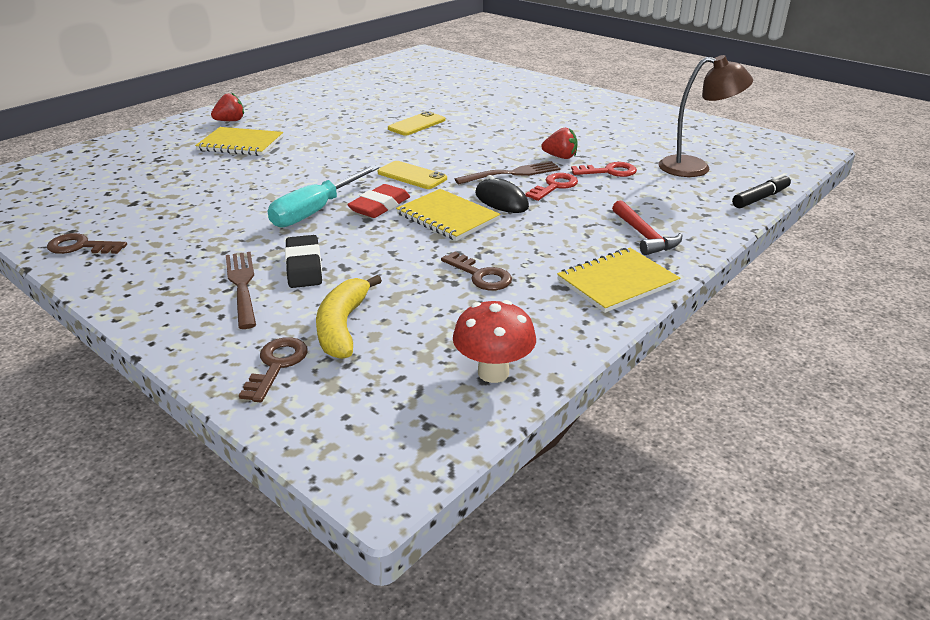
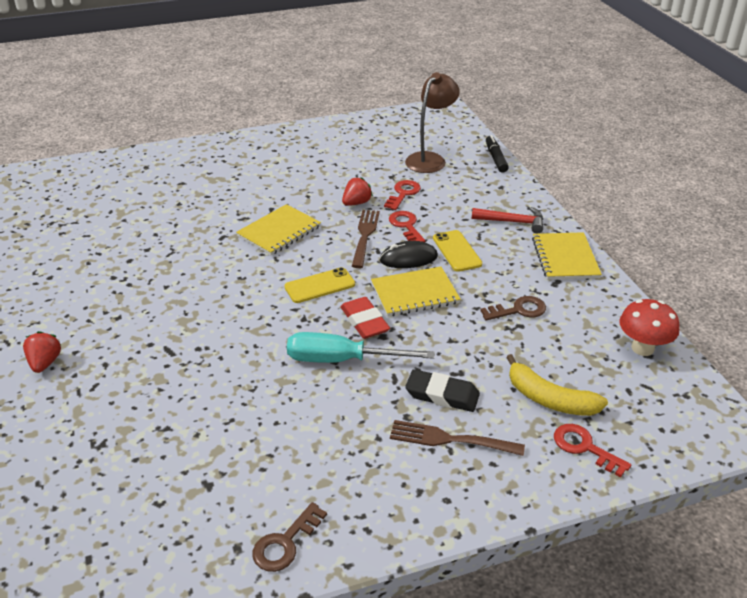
camera: 60 degrees left, 5 degrees up
(240, 144) = (126, 370): yellow notebook -> yellow notebook (279, 231)
(277, 365) = (584, 447): brown key -> red key
(316, 211) = (342, 360): turquoise screwdriver -> turquoise screwdriver turned 120 degrees clockwise
(416, 124) = (207, 246): yellow phone -> yellow phone (456, 251)

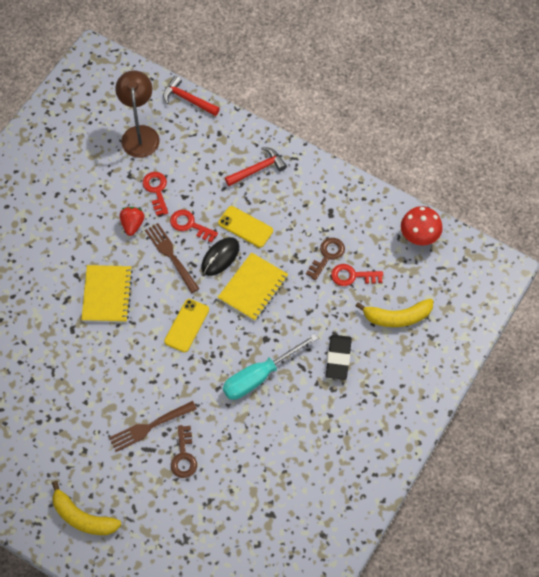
camera: 40 degrees left, 25 degrees up
(45, 363) = (82, 517): red strawberry -> yellow banana
(285, 543) = (343, 514): brown key -> brown key (184, 456)
(364, 322) = (244, 335): red eraser -> none
(442, 395) = (338, 358): black eraser -> black eraser turned 60 degrees counterclockwise
(451, 439) = (369, 386): brown fork -> brown fork (150, 426)
(495, 158) = (188, 99): black marker -> red hammer
(565, 258) = (319, 184): yellow notebook -> none
(584, 447) = (438, 339): red key -> red key (352, 276)

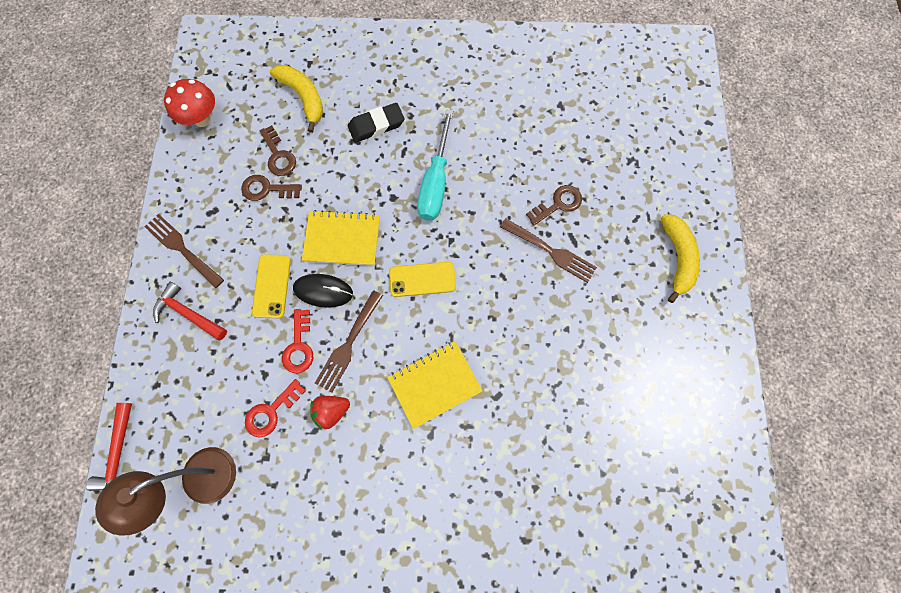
camera: 120 degrees left, 10 degrees up
(259, 376) = (436, 182): turquoise screwdriver -> turquoise screwdriver turned 75 degrees clockwise
(310, 183) = (183, 249): none -> brown fork
(352, 276) = (278, 156): red key -> brown key

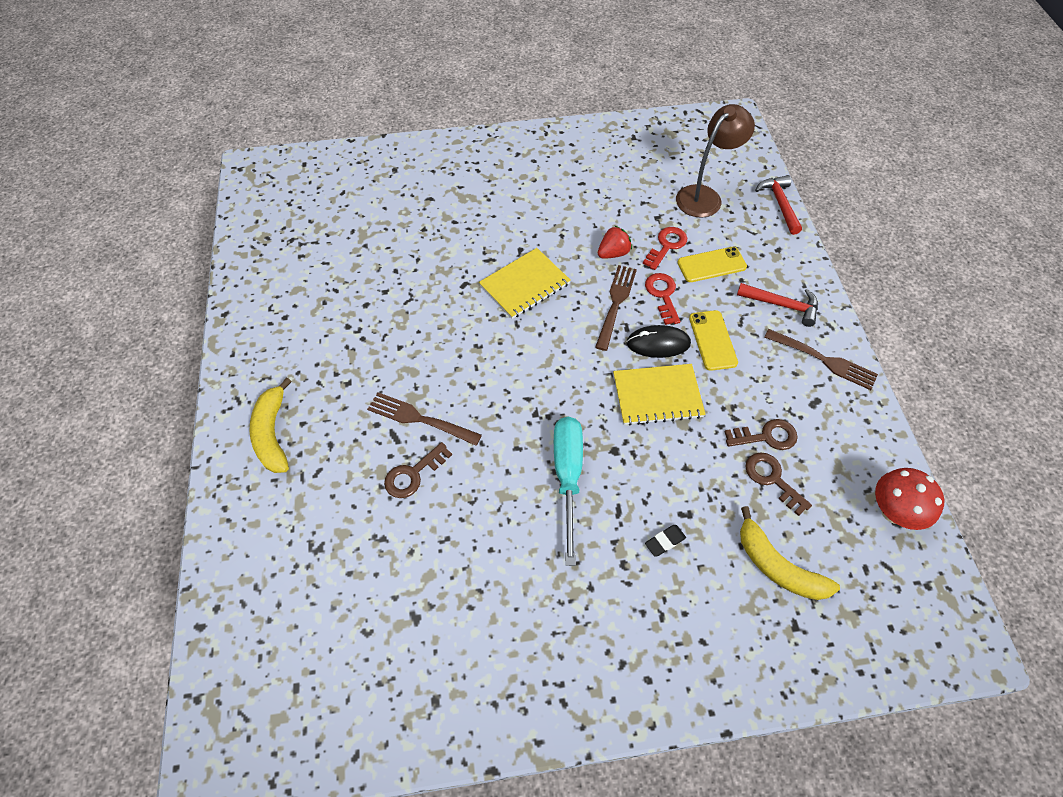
camera: 170 degrees right, 15 degrees down
(376, 125) = (665, 541): black eraser -> black eraser, size x0.56
(422, 279) = (558, 369): yellow phone -> yellow phone (711, 265)

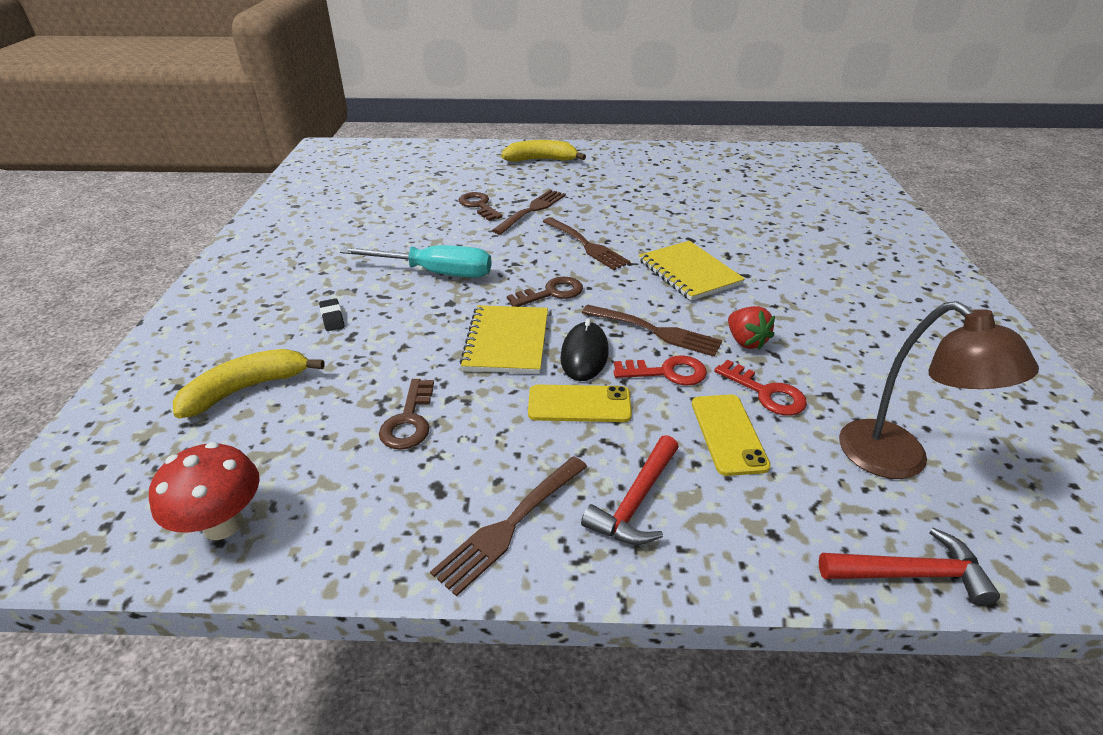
camera: 100 degrees right, 20 degrees down
(489, 362) = (585, 245): none -> brown fork
(772, 479) = (349, 411): brown key -> brown key (551, 293)

